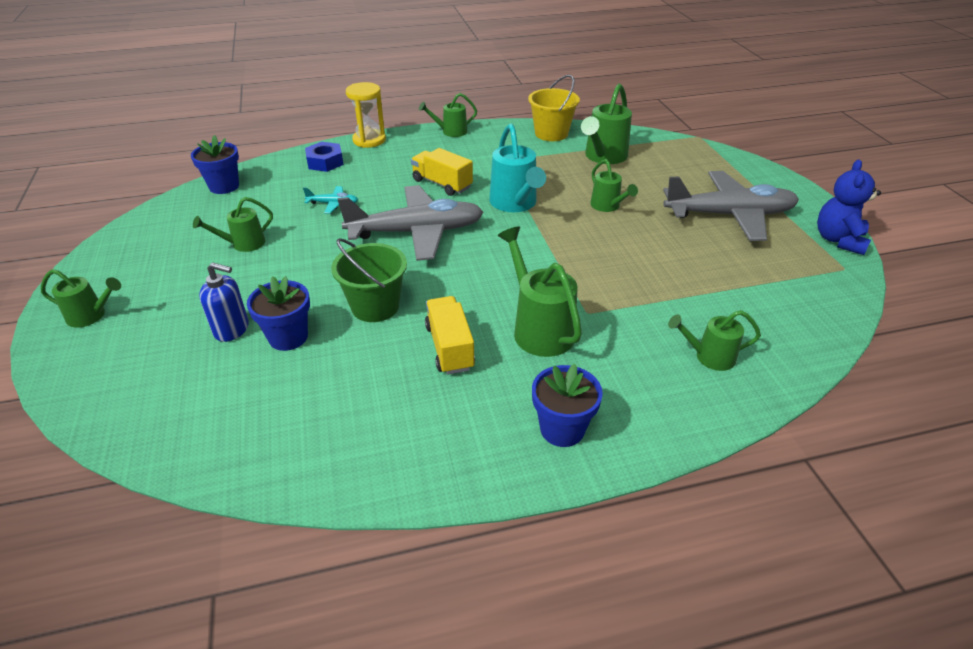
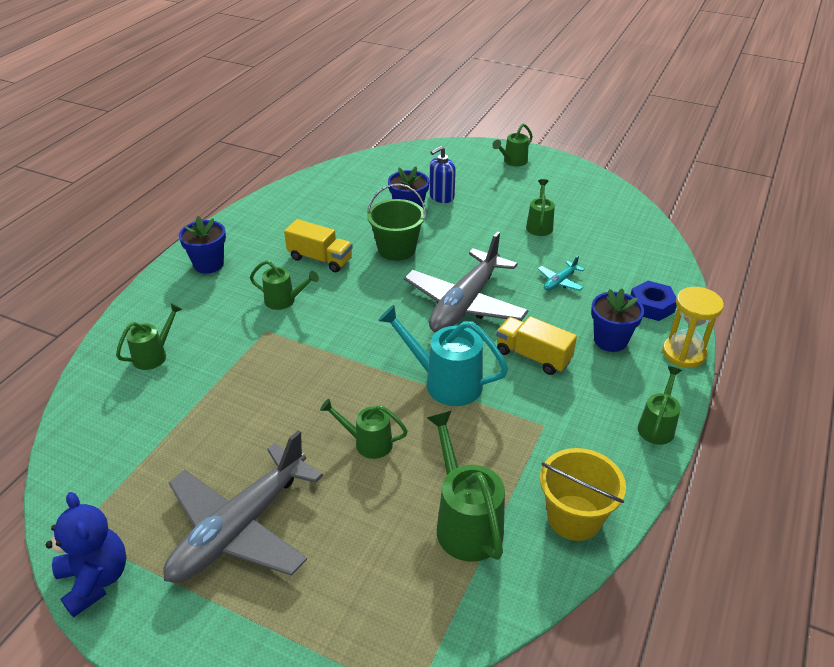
camera: 130 degrees right, 0 degrees up
(224, 186) = (649, 241): blue flower pot -> blue flower pot (610, 340)
(442, 184) = (533, 356): yellow truck -> yellow truck turned 135 degrees counterclockwise
(539, 328) = (284, 301): green watering can -> green watering can, size x0.61

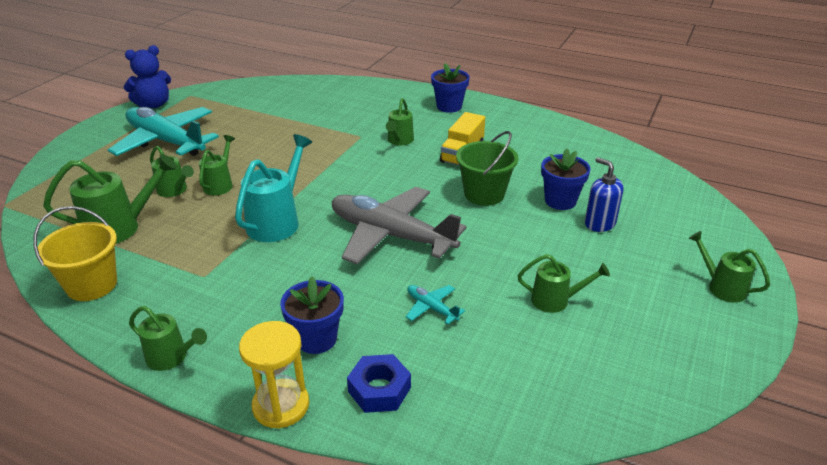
camera: 90 degrees right, 5 degrees down
(154, 355) = (338, 99): green watering can -> green watering can (174, 191)
(239, 528) = (166, 141): grey plane -> turquoise plane
(533, 356) = (301, 276): yellow truck -> none

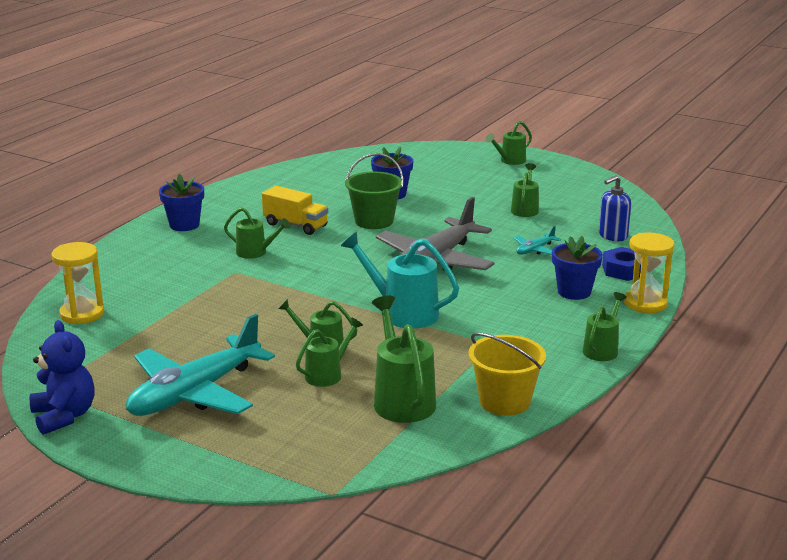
camera: 85 degrees left, 10 degrees down
(291, 91) = (82, 314): none -> yellow hourglass
(599, 223) = (428, 185): blue soap dispenser -> blue soap dispenser (612, 236)

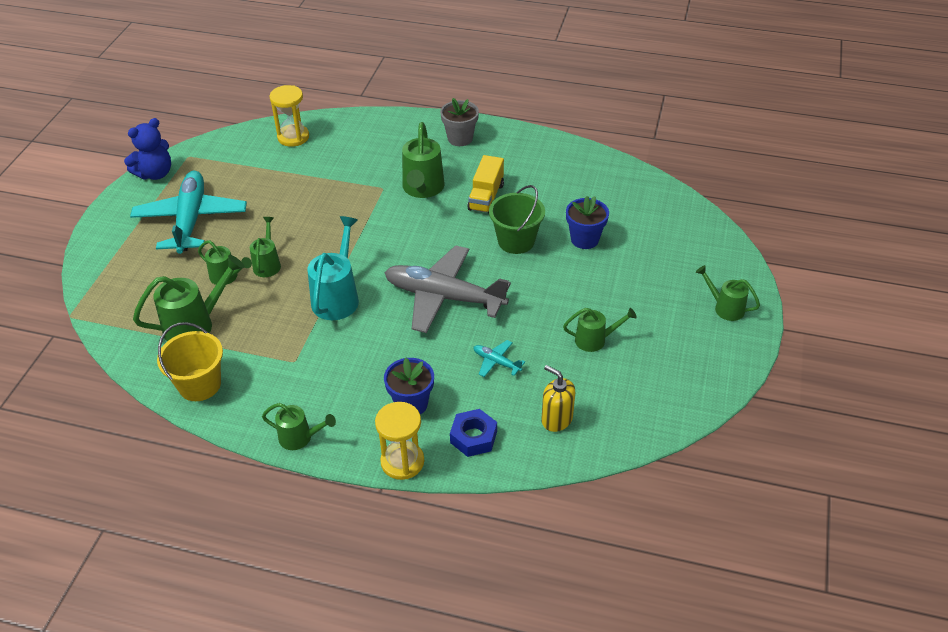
camera: 75 degrees right, 20 degrees up
(184, 225) = (460, 138): blue flower pot -> grey flower pot
(194, 393) = (191, 219): turquoise plane -> turquoise plane turned 60 degrees clockwise
(256, 252) = (422, 189): green watering can -> green watering can, size x1.65
(612, 236) = (556, 419): blue soap dispenser -> yellow soap dispenser

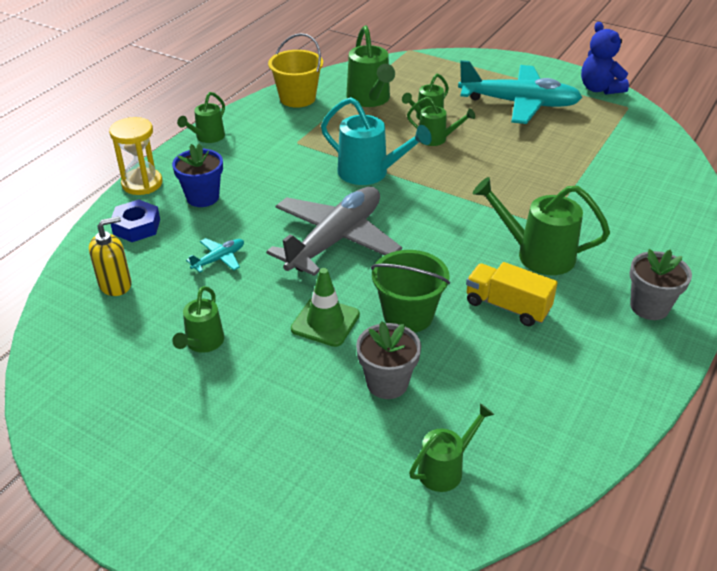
camera: 105 degrees right, 5 degrees down
(293, 137) = (660, 172): yellow hourglass -> none
(542, 280) = (325, 322): none -> green traffic cone
(584, 239) = (387, 383): blue flower pot -> grey flower pot
(724, 307) = (179, 500): green watering can -> green watering can (446, 468)

